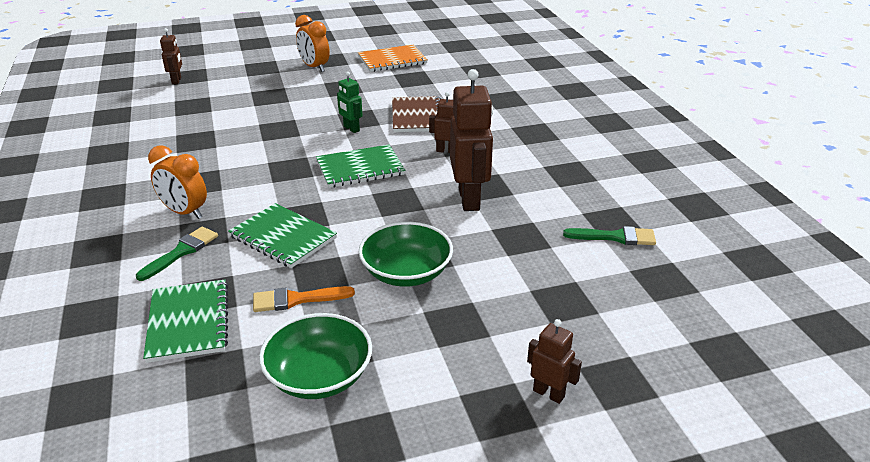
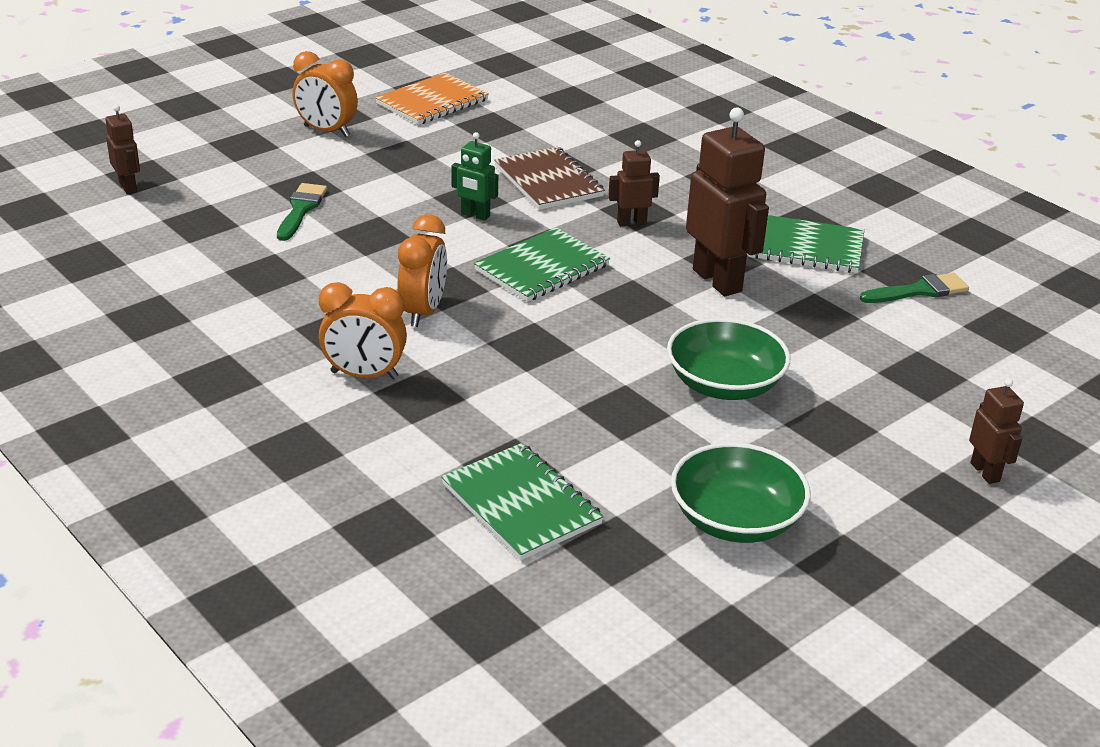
camera: 25 degrees left, 0 degrees up
(181, 252) = (417, 425): green brush -> green brush (301, 210)
(259, 181) = (423, 312): none -> orange clock
(283, 237) = (532, 377): green notebook -> green notebook (806, 247)
(296, 299) = (626, 446): orange brush -> none
(549, 393) = (985, 472): brown robot -> brown robot turned 60 degrees clockwise

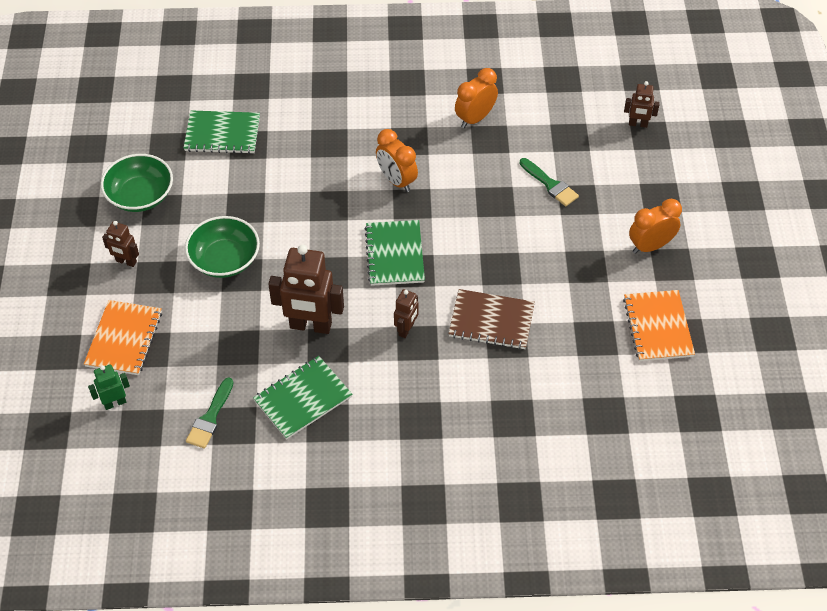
camera: 130 degrees right, 20 degrees up
(364, 375) = (362, 131): orange clock -> orange clock (475, 118)
(475, 215) = (478, 259): green robot -> green robot (115, 403)
(941, 400) = (124, 339): none -> orange notebook
(985, 472) = (68, 309): brown robot -> brown robot (126, 262)

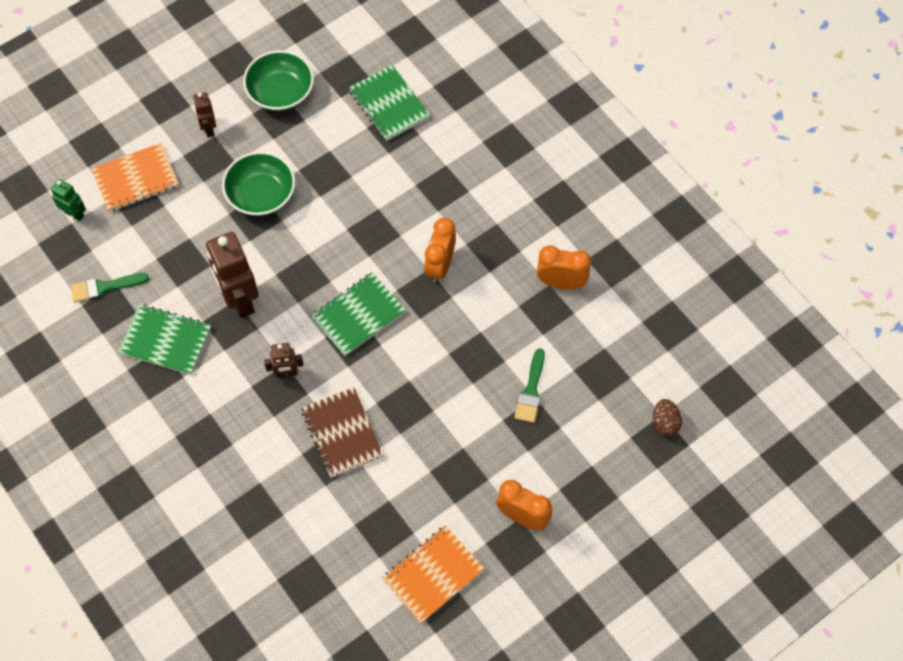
camera: 55 degrees right, 10 degrees up
(638, 124) = (665, 423): brown robot -> brown egg

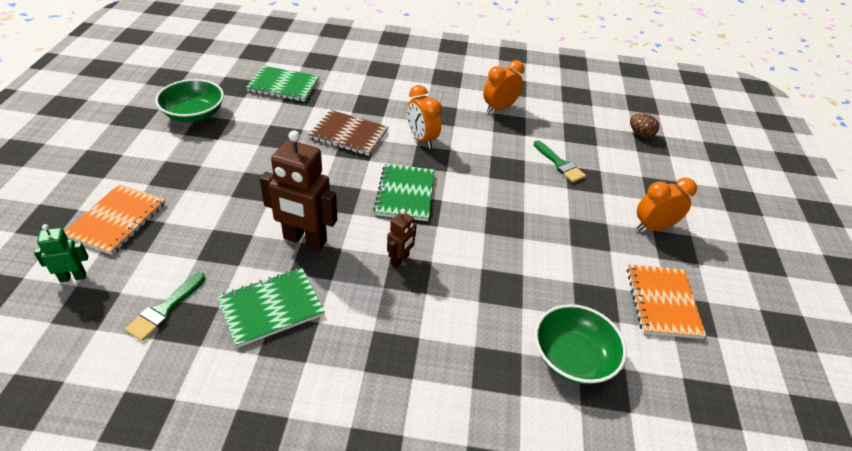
camera: 50 degrees left, 20 degrees down
(209, 128) = (155, 159): brown robot -> none
(261, 194) = (245, 171): green bowl -> green bowl (573, 357)
(342, 433) = (488, 267): brown notebook -> brown notebook (348, 134)

